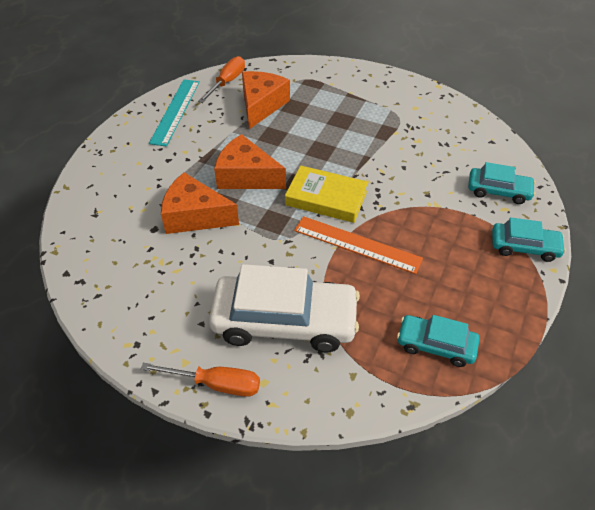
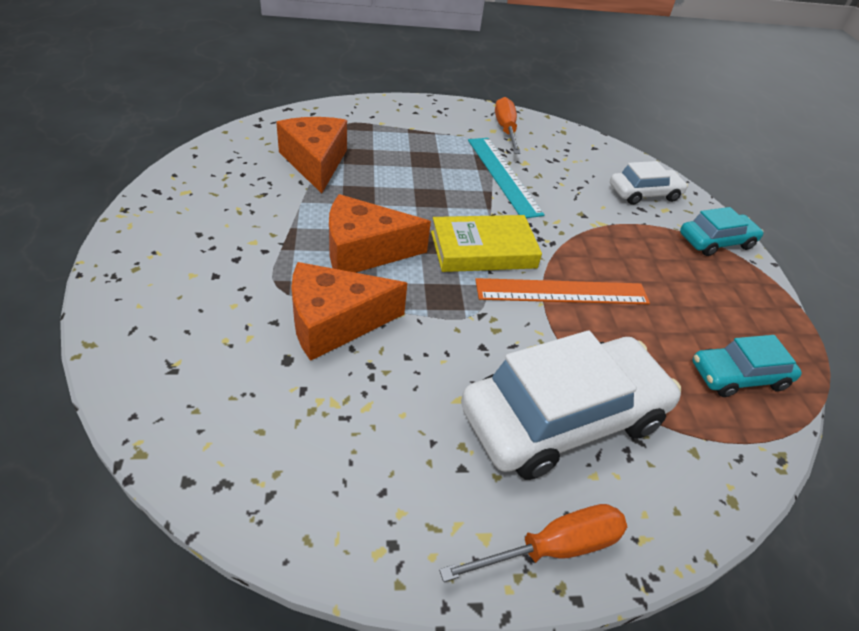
camera: 35 degrees left, 5 degrees down
(175, 111) = (199, 194): turquoise ruler -> turquoise ruler (503, 175)
(227, 82) = (247, 144): orange screwdriver -> orange screwdriver (505, 130)
(498, 191) = (644, 193): turquoise car -> white car

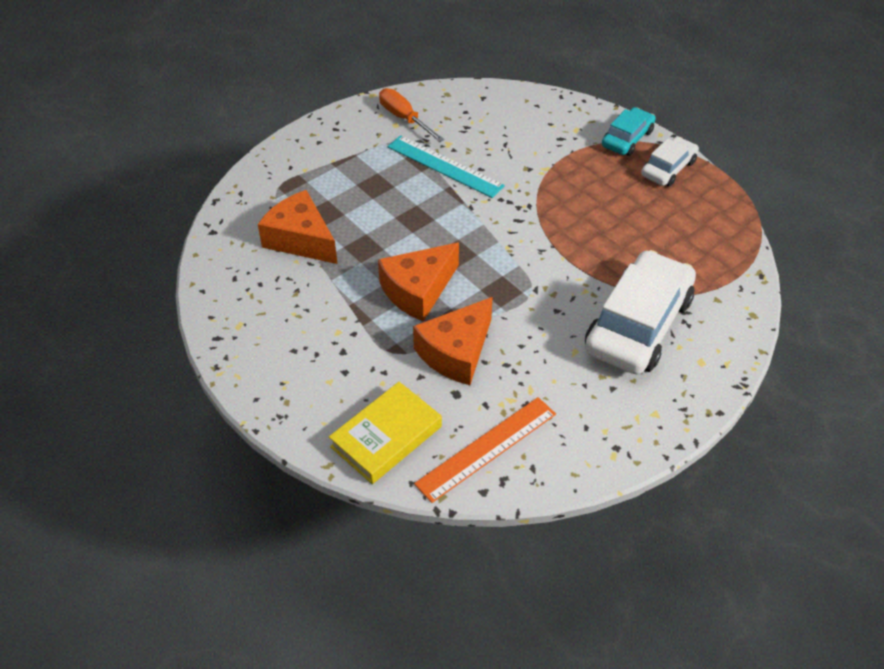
camera: 30 degrees left, 5 degrees up
(483, 250) = (491, 240): yellow book -> yellow book (386, 436)
(553, 548) = (690, 396): orange screwdriver -> none
(562, 292) = (567, 241): orange ruler -> orange ruler (486, 448)
(644, 193) = (552, 123): white car -> white car (668, 168)
(738, 376) = (707, 236): turquoise car -> none

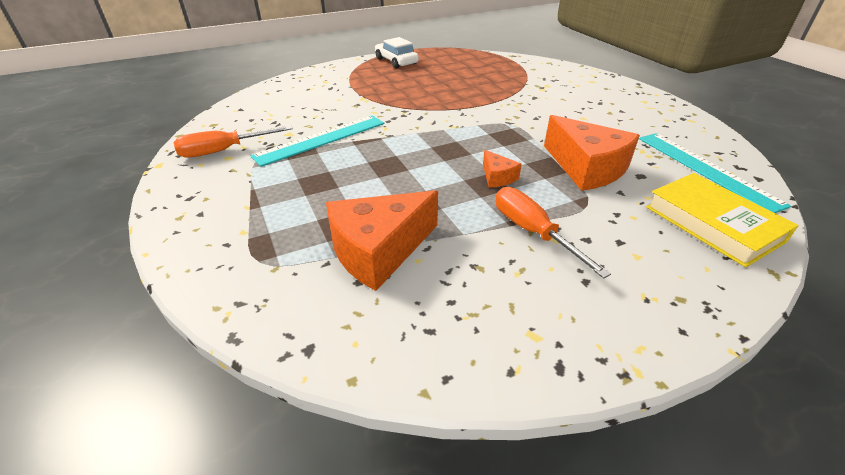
camera: 75 degrees left, 10 degrees down
(343, 318) = (532, 232): none -> orange screwdriver
(418, 290) = (497, 177): orange cheese -> orange cheese, size x0.48
(486, 448) = (705, 169): orange ruler -> turquoise ruler
(627, 138) = (353, 67): turquoise car -> none
(638, 325) = (555, 93): white car -> none

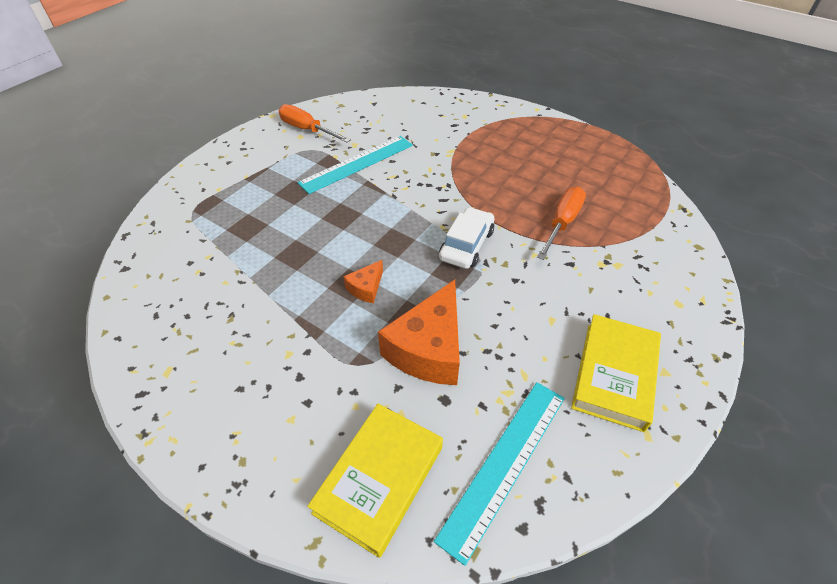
camera: 60 degrees right, 10 degrees up
(321, 139) = (357, 164): turquoise ruler -> turquoise ruler turned 60 degrees counterclockwise
(379, 250) = (226, 258): orange cheese -> none
(396, 61) = (557, 134): white car -> white car (466, 245)
(532, 232) = (291, 336): orange screwdriver -> orange screwdriver (562, 223)
(641, 114) = (614, 375): none -> yellow book

